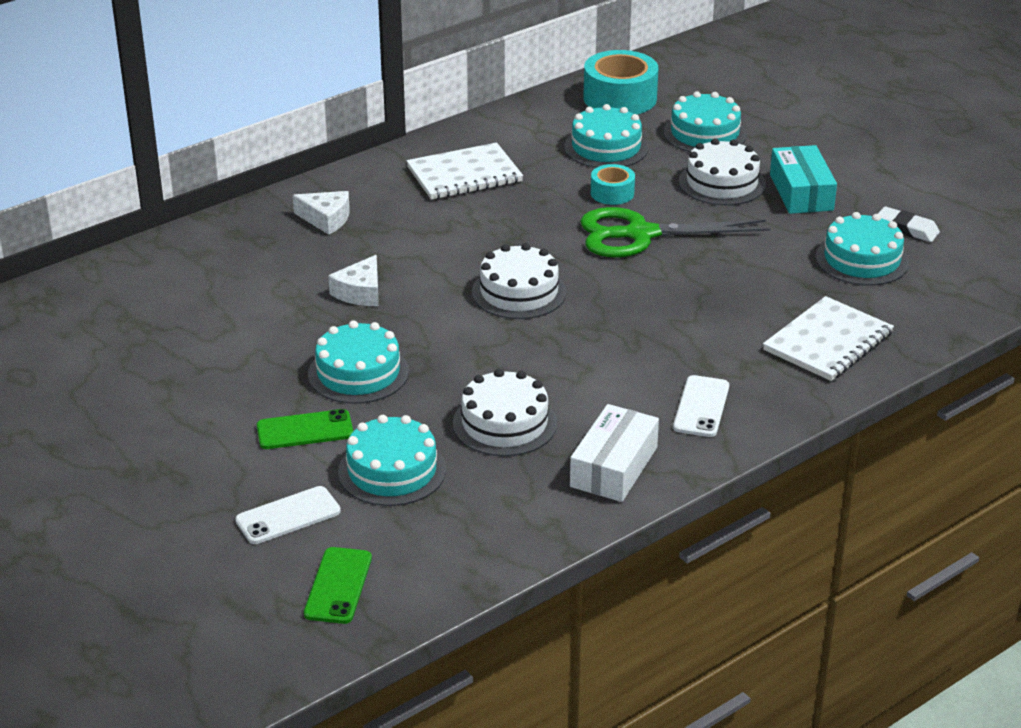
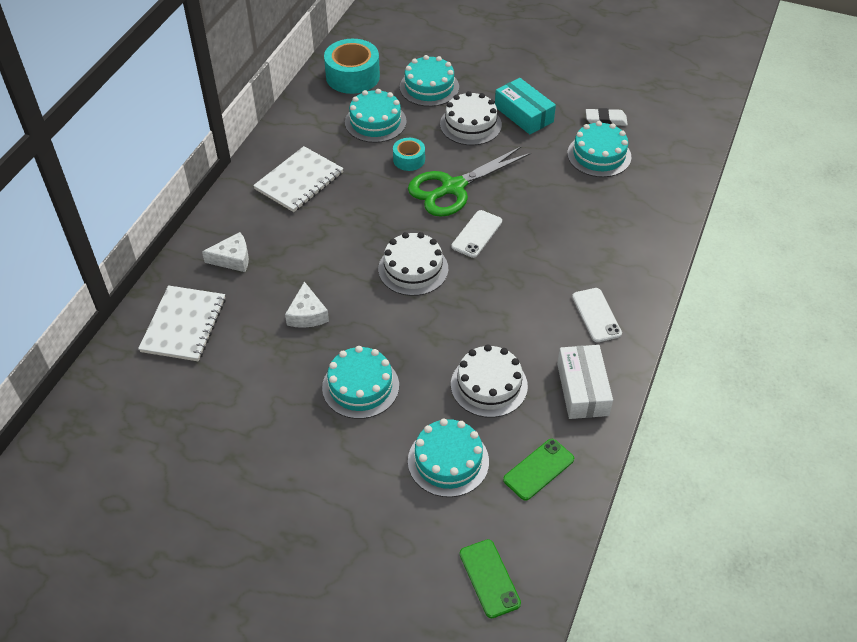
camera: 30 degrees left, 15 degrees up
(288, 516) = (410, 535): white phone -> white phone (477, 234)
(305, 430) = (363, 454): green phone -> green phone (538, 469)
(828, 342) = (629, 229): white notebook -> white notebook (184, 325)

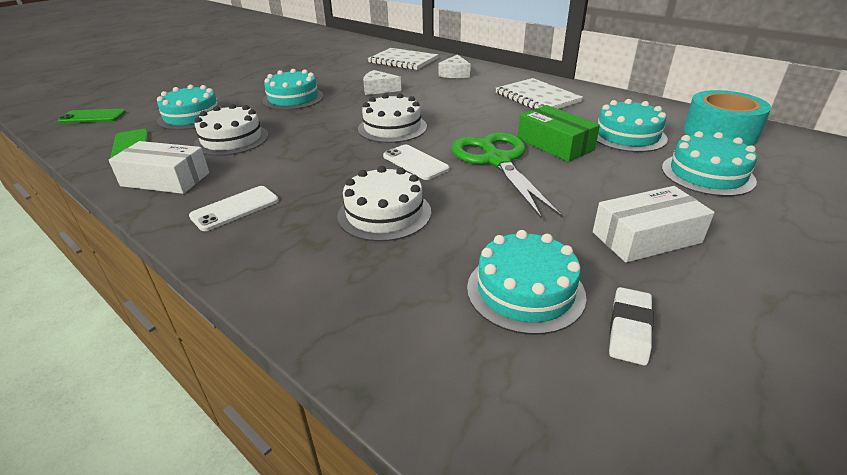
camera: 110 degrees right, 15 degrees down
(409, 160) = (555, 144): turquoise tape -> green box
(470, 124) = (620, 190): white cake -> white cake (384, 213)
(523, 114) = (646, 237): turquoise box -> white box
(596, 315) = (235, 208): white phone -> white phone turned 45 degrees counterclockwise

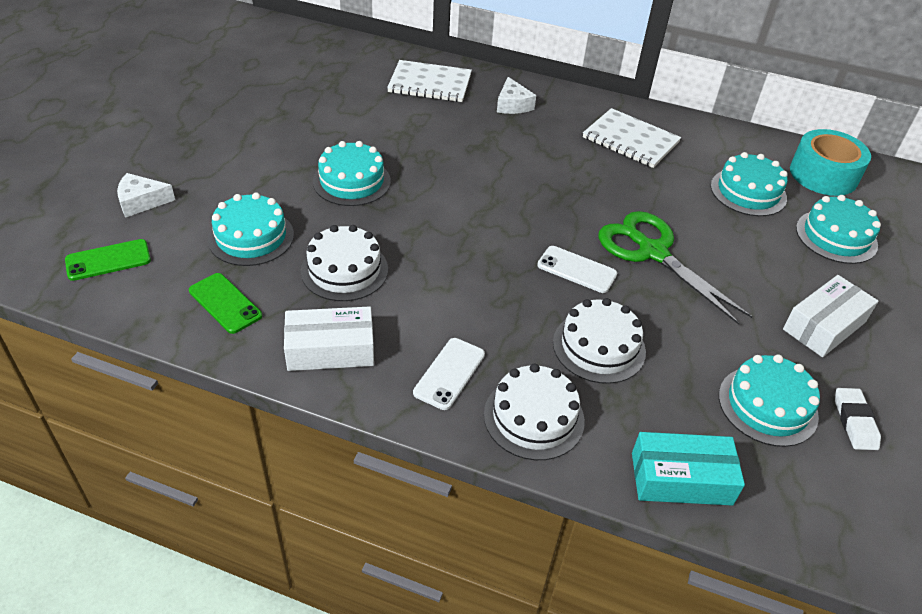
camera: 25 degrees left, 10 degrees up
(367, 333) = (681, 478): none -> turquoise box
(378, 89) = (444, 148): white cheese -> white cheese (141, 201)
(392, 128) = (513, 218): white cake -> white cake (534, 417)
(555, 144) = (691, 217): green box -> none

